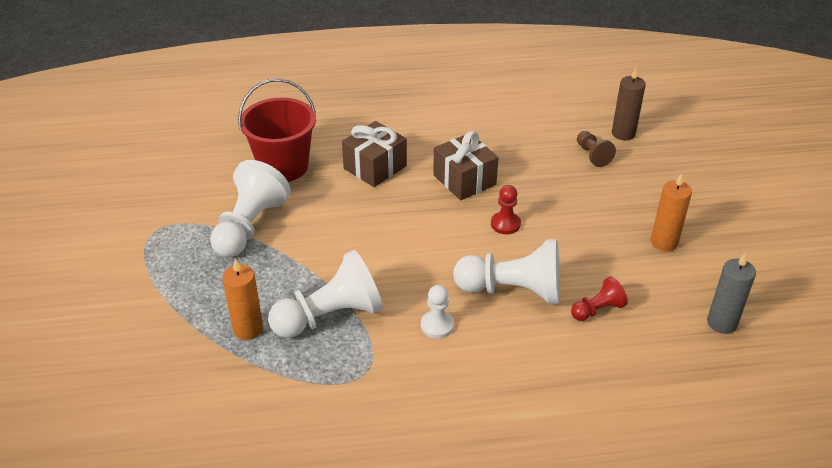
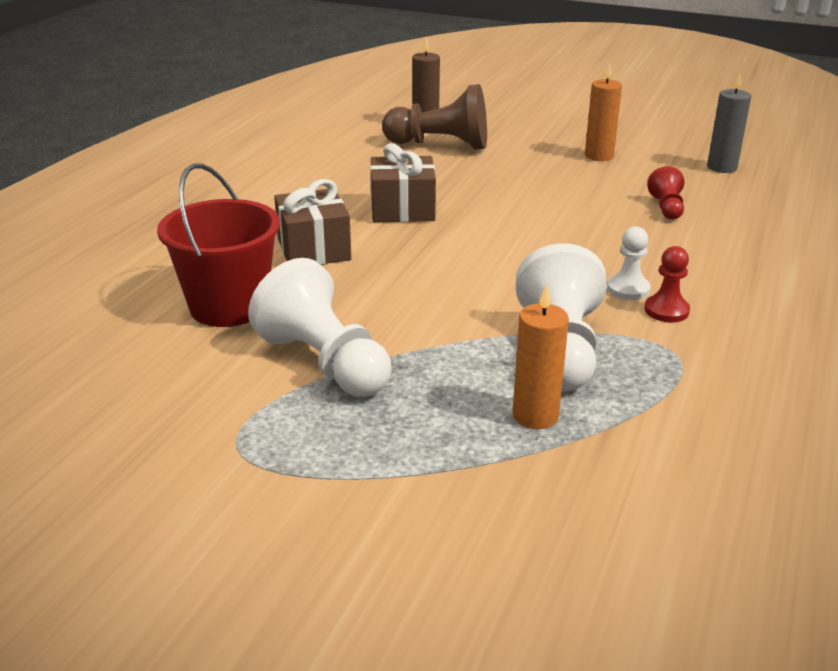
camera: 60 degrees left, 10 degrees down
(505, 224) = (499, 211): red pawn -> red pawn (666, 310)
(513, 290) = (606, 236): white pawn -> none
(592, 155) = (440, 145): brown pawn -> brown pawn, size x1.97

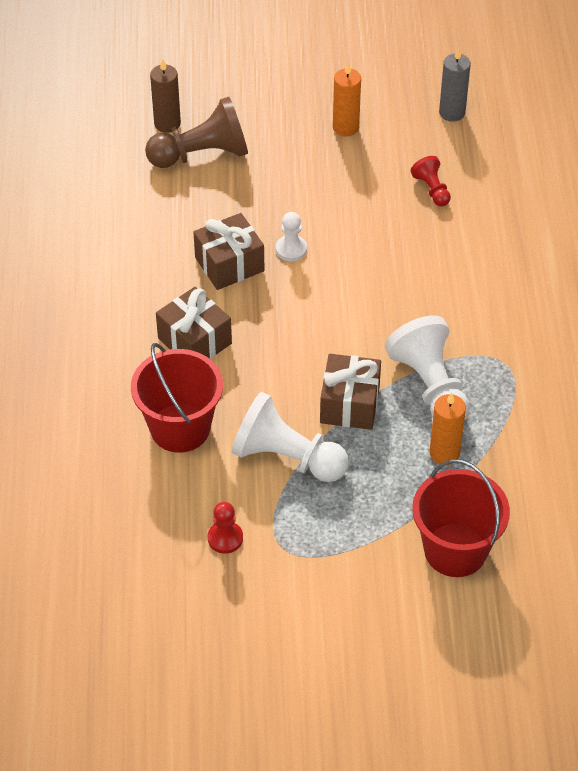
camera: 25 degrees left, 20 degrees up
(444, 338) = (349, 404): none -> brown gift
(476, 527) = (455, 550): none -> red bucket
(628, 289) = (446, 305): white pawn -> white pawn (291, 249)
(666, 310) = (481, 319): red pawn -> red pawn (225, 538)

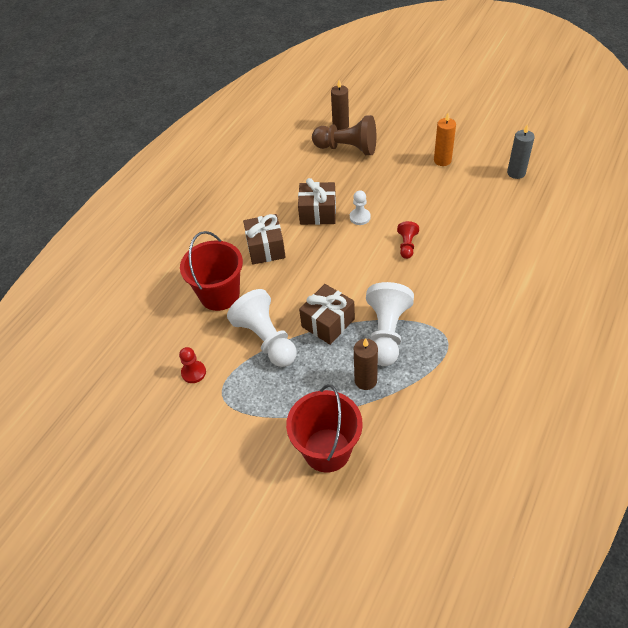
camera: 35 degrees right, 0 degrees up
(432, 189) = (472, 213): red pawn -> red pawn (407, 245)
(444, 453) = (365, 380): orange candle -> brown candle

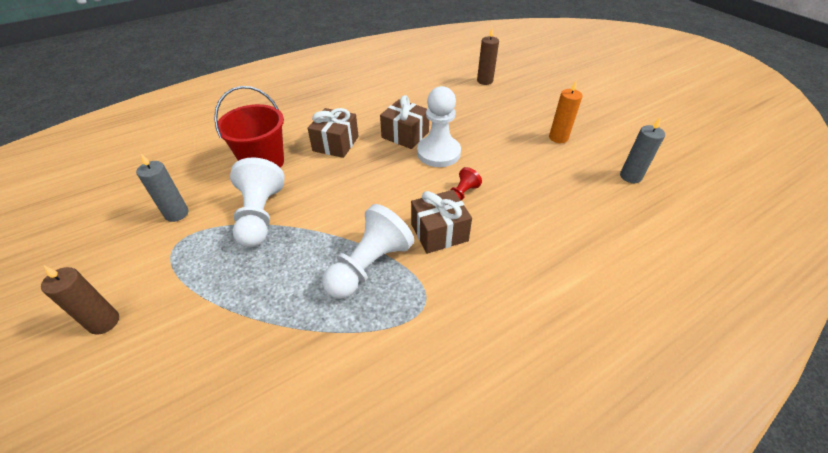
camera: 25 degrees right, 5 degrees down
(193, 372) = (176, 214): red pawn -> grey candle
(327, 450) = (200, 353): red bucket -> none
(328, 323) = (325, 228): brown gift -> brown gift (439, 232)
(347, 148) = (476, 98): brown pawn -> none
(360, 217) = (438, 153): white pawn -> white pawn, size x1.97
(365, 380) = (305, 302): brown candle -> brown candle (104, 322)

